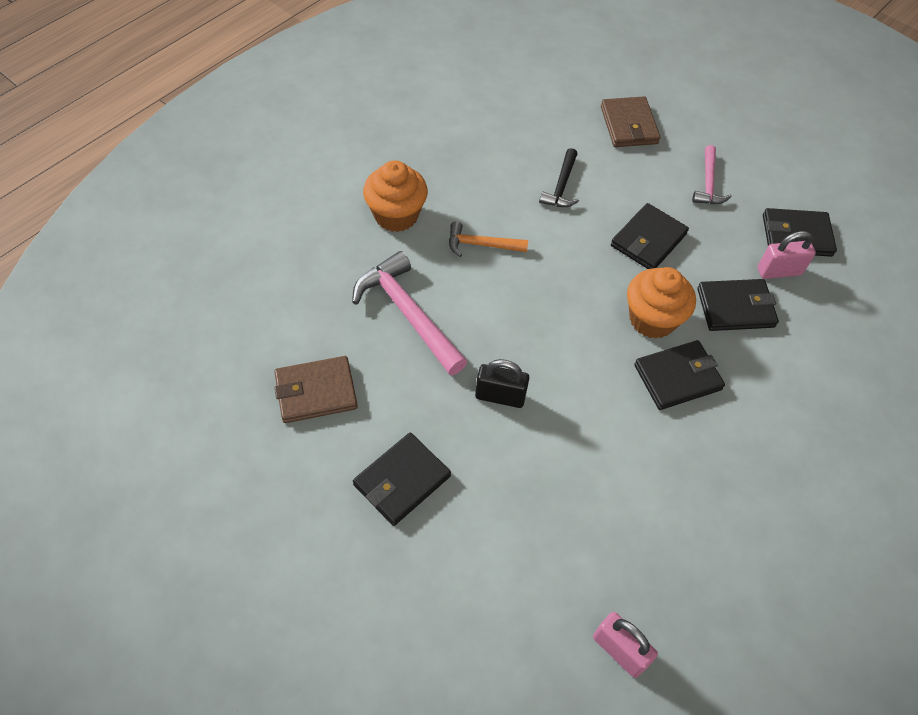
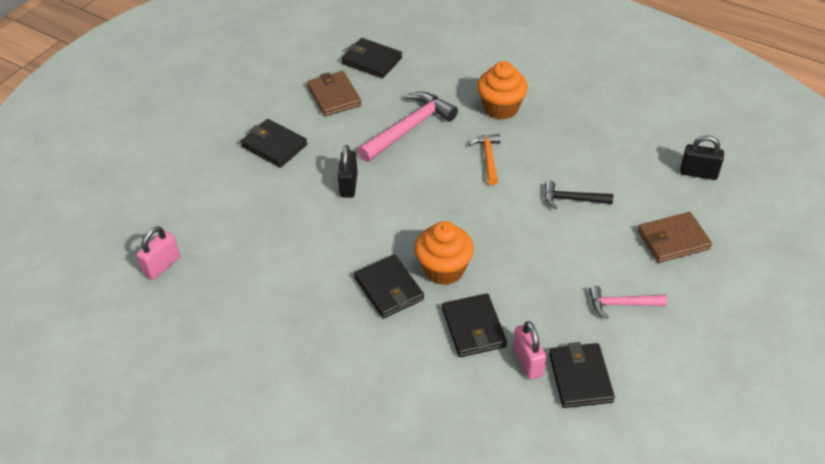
camera: 85 degrees right, 10 degrees down
(540, 82) = (698, 173): none -> black padlock
(648, 240) = (531, 262): black wallet -> black wallet (371, 61)

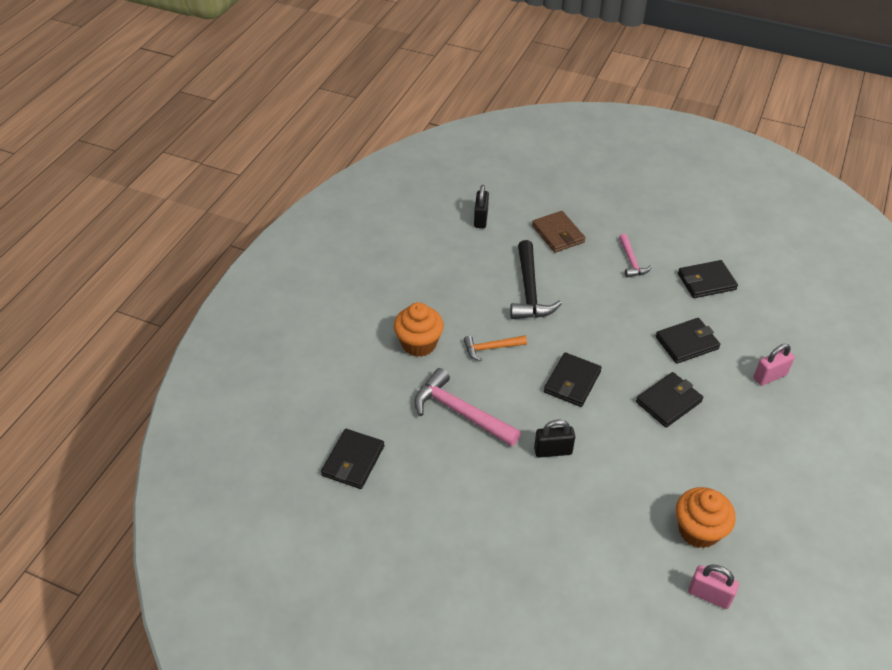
camera: 100 degrees left, 0 degrees up
(274, 146) = (510, 530): black wallet -> black wallet (572, 382)
(334, 96) = (419, 487): brown wallet -> none
(444, 269) = (634, 367): orange cupcake -> orange cupcake (698, 530)
(528, 362) = (705, 309): pink padlock -> pink padlock (769, 376)
(572, 199) = (529, 291): black hammer -> black hammer, size x1.74

